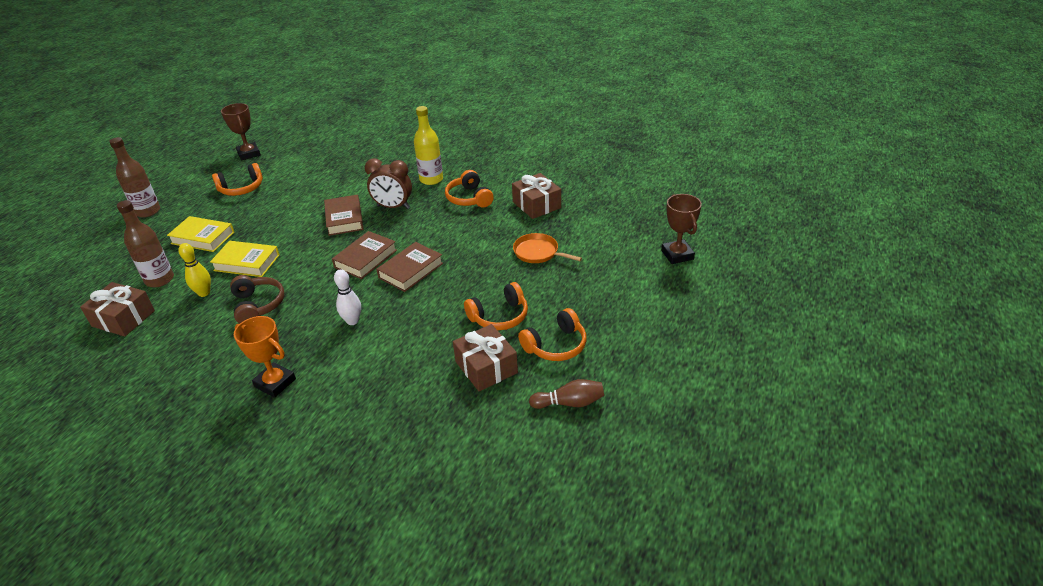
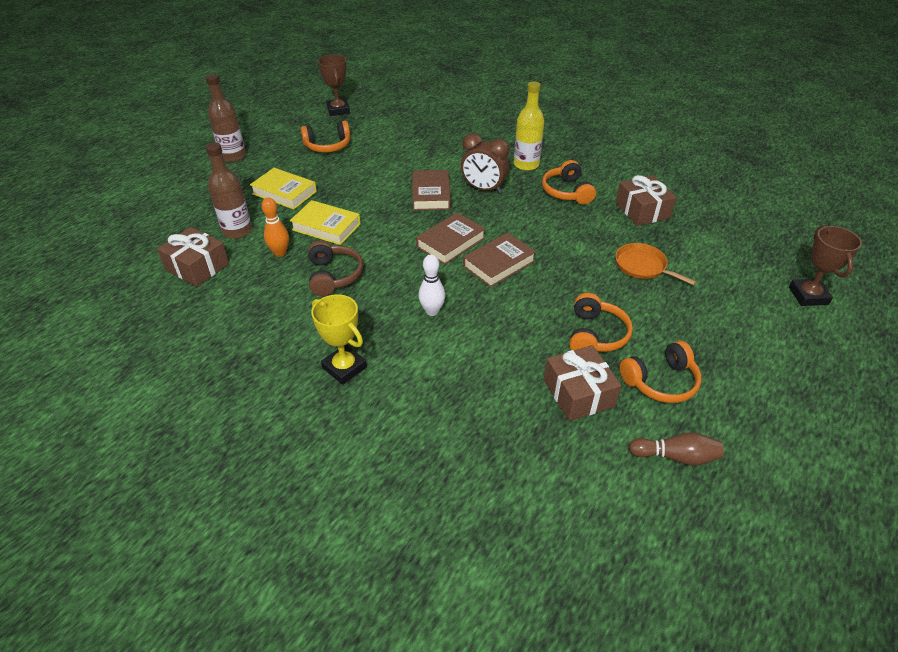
camera: 10 degrees right, 5 degrees up
(204, 293) = (280, 253): yellow bowling pin -> orange bowling pin
(275, 383) = (344, 368): orange trophy -> yellow trophy
(499, 316) = (596, 335): orange headphones -> orange headphones turned 60 degrees counterclockwise

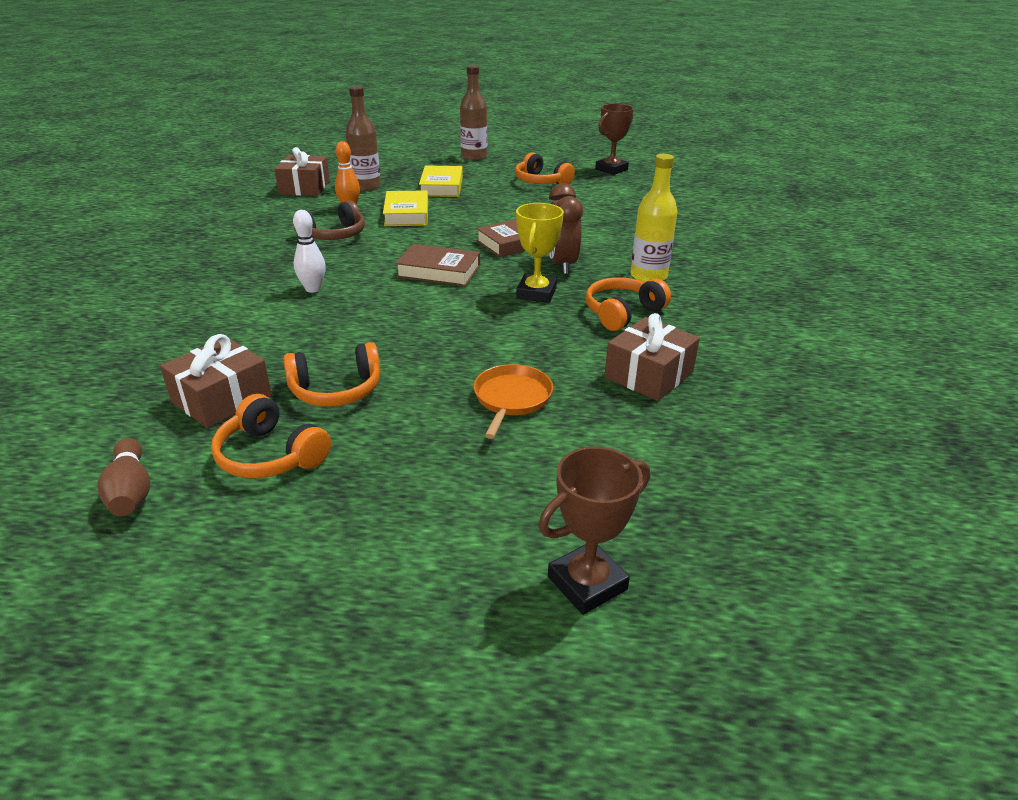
camera: 60 degrees right, 10 degrees down
(344, 368) = (205, 271): yellow trophy -> yellow trophy (536, 293)
(498, 264) = (424, 304): brown book -> none

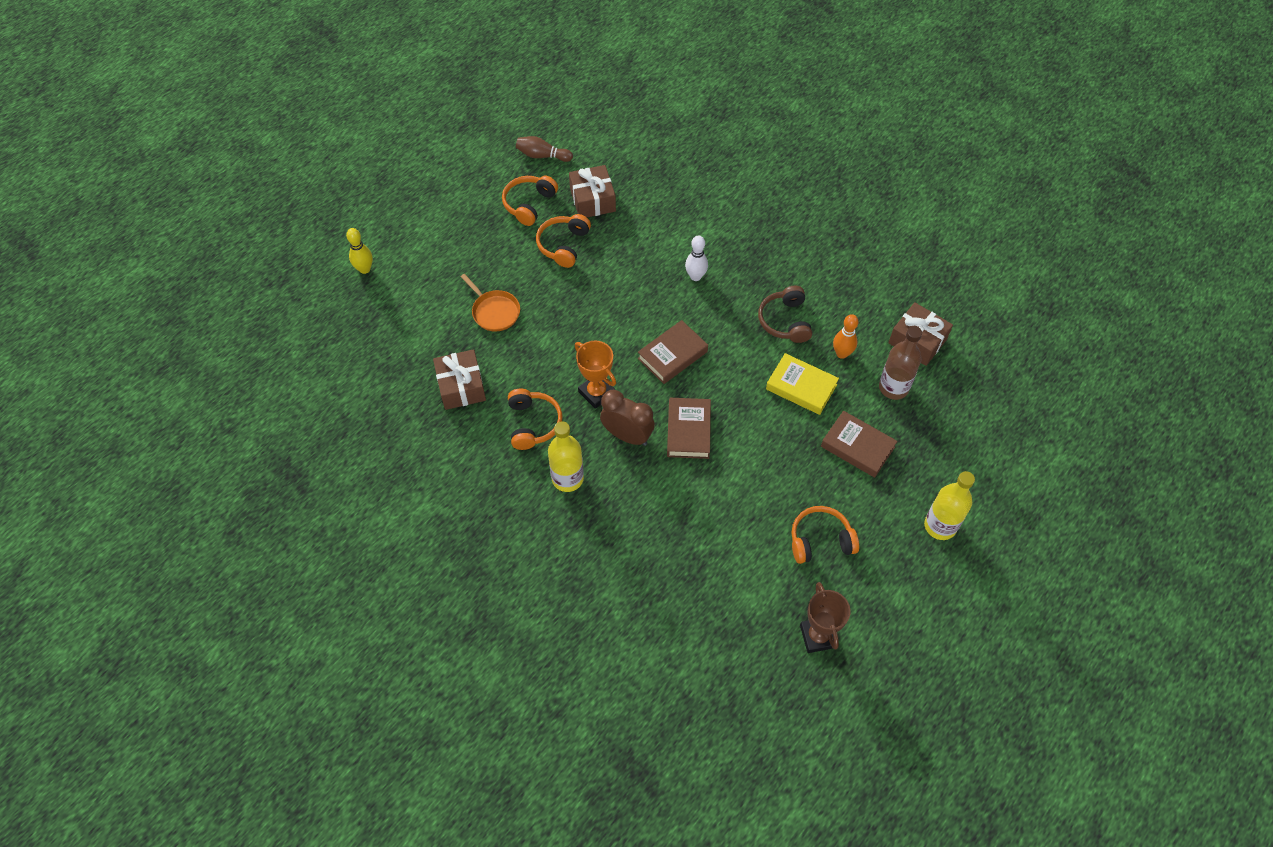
camera: 125 degrees right, 25 degrees up
(270, 455) = (529, 204): orange headphones -> orange headphones turned 45 degrees counterclockwise
(441, 186) = (857, 447): yellow book -> brown book
(474, 157) = (940, 526): brown bottle -> yellow bottle
(536, 293) = (597, 392): yellow trophy -> orange trophy
(587, 583) = (364, 269): brown trophy -> yellow bowling pin

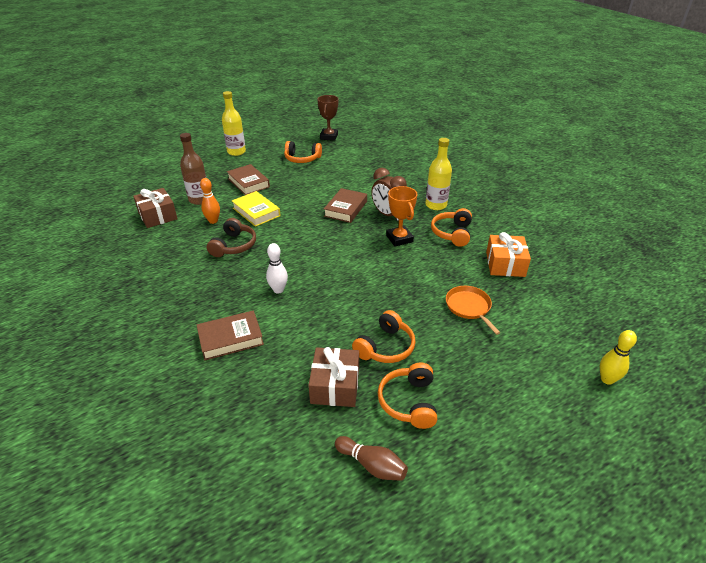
camera: 160 degrees left, 20 degrees down
(461, 386) = (505, 264): brown gift -> orange gift
(529, 204) = (409, 402): orange headphones -> orange headphones turned 135 degrees clockwise
(672, 355) = (332, 246): brown book -> brown book (230, 338)

